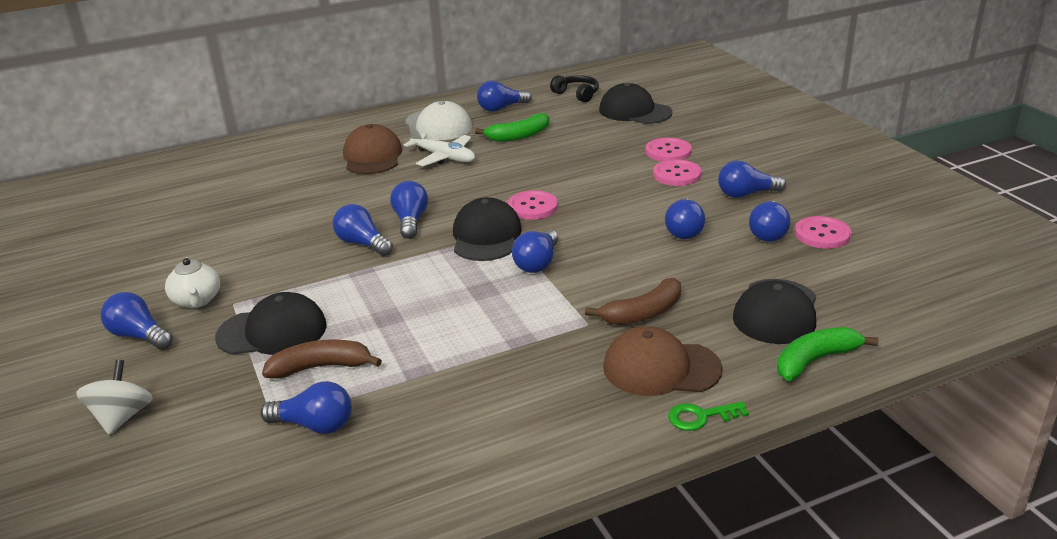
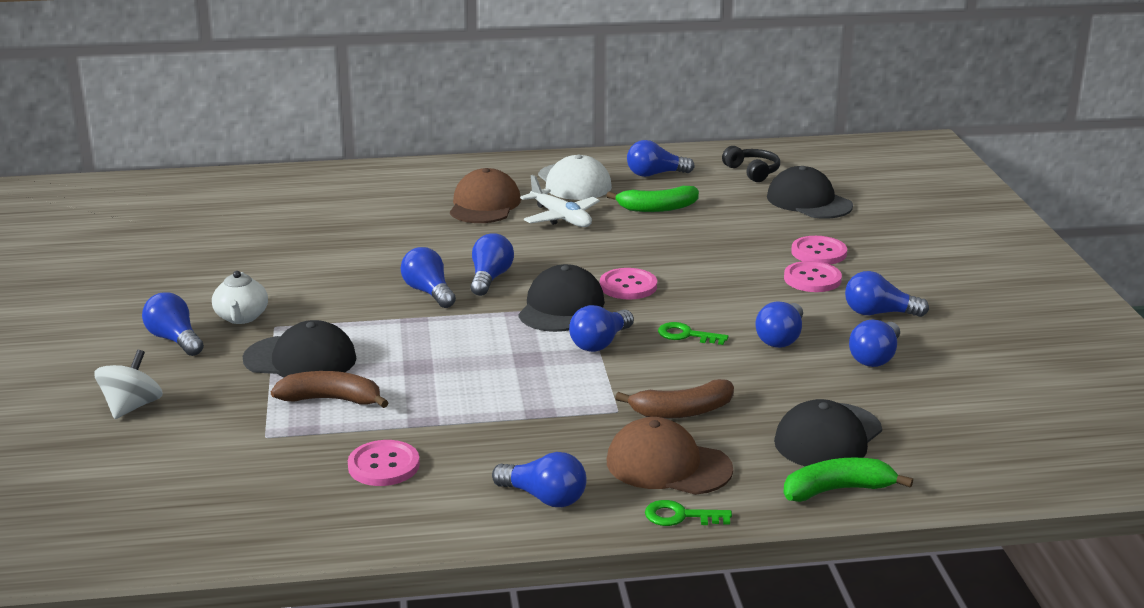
camera: 15 degrees right, 5 degrees down
(314, 425) = (301, 448): blue light bulb -> blue light bulb (544, 498)
(605, 242) = (686, 335): none -> green key
(822, 234) = (937, 370): pink button -> pink button (383, 465)

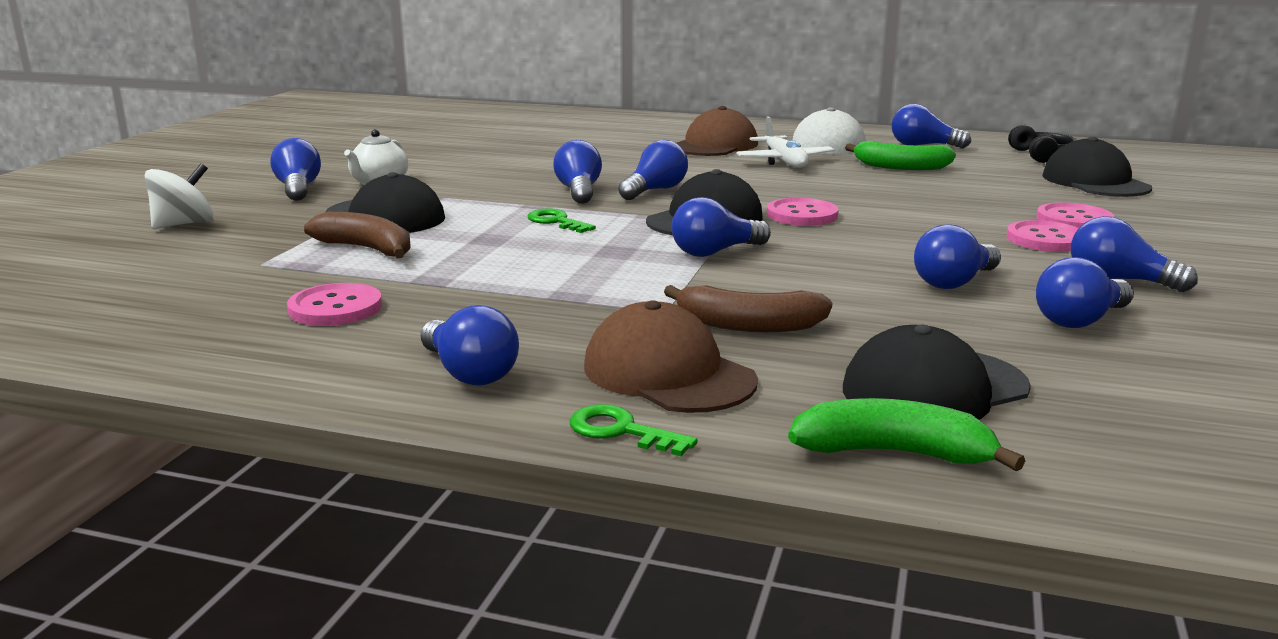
camera: 25 degrees right, 5 degrees down
(686, 335) = (829, 261): green key -> green key (556, 221)

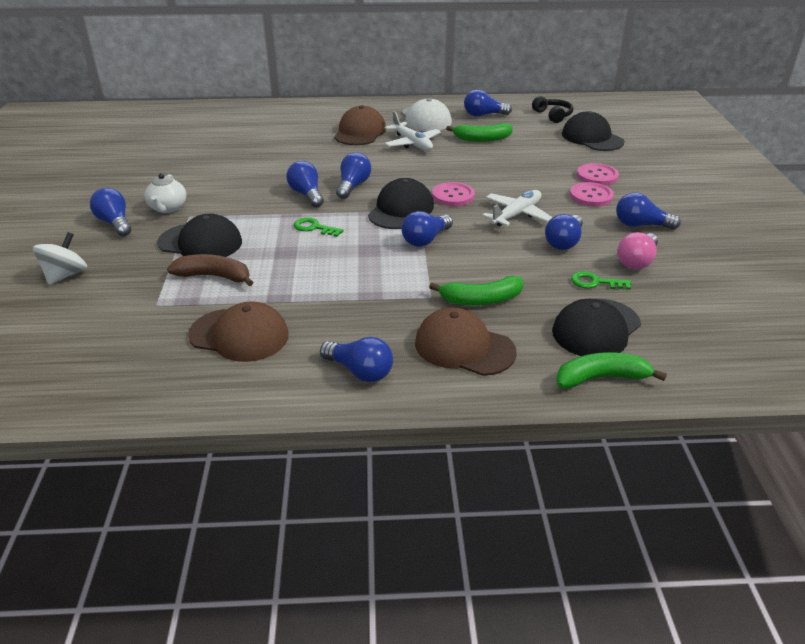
camera: 20 degrees left, 15 degrees up
(335, 308) = (239, 335): pink button -> brown cap
(621, 431) = (468, 395): green key -> green key (595, 282)
(748, 325) = (481, 300): brown banana -> green banana
(892, 244) = (516, 214): none -> white plane
(1080, 320) = (637, 261): blue light bulb -> pink light bulb

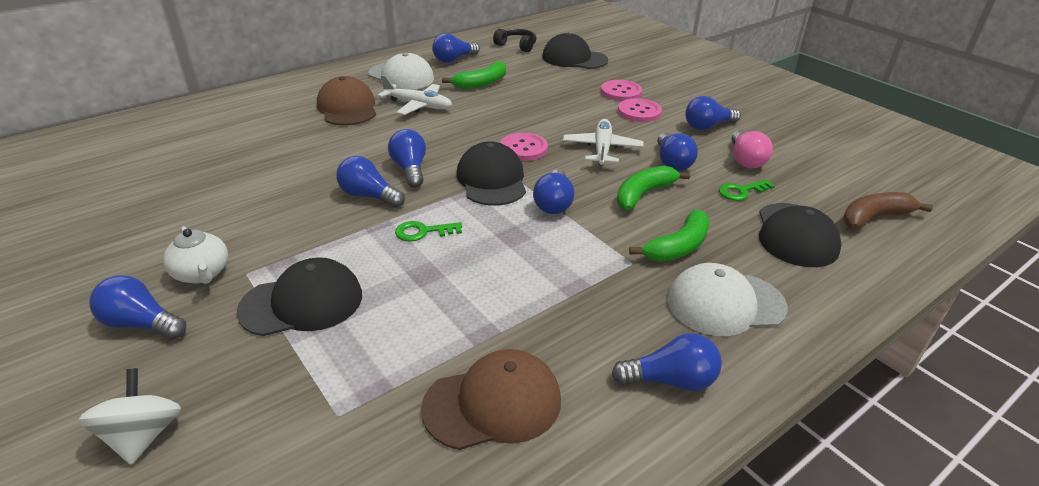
camera: 35 degrees left, 0 degrees up
(214, 276) = (372, 340): brown banana -> brown banana (874, 217)
(464, 347) = (725, 304): brown cap -> white cap
(601, 378) = (858, 281): green banana -> green banana (643, 194)

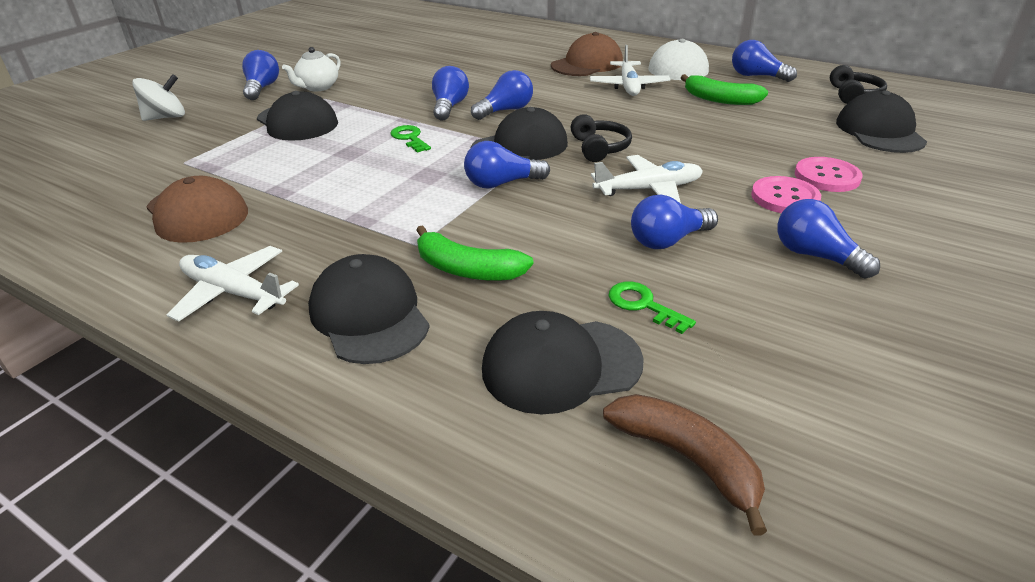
camera: 70 degrees right, 0 degrees up
(523, 148) = (599, 148): pink button -> black headphones
(643, 194) = (567, 231): green banana -> none
(670, 380) = (233, 293): blue light bulb -> white plane
(725, 304) = (369, 315): white cap -> black cap
(745, 160) = (745, 301): pink light bulb -> none

